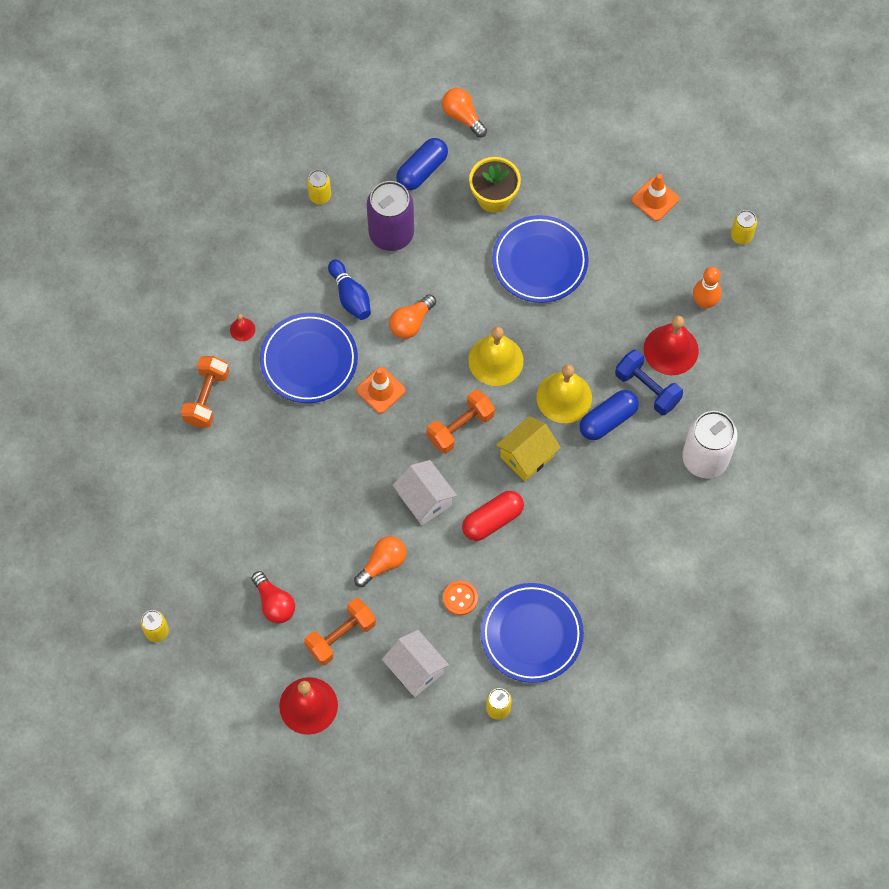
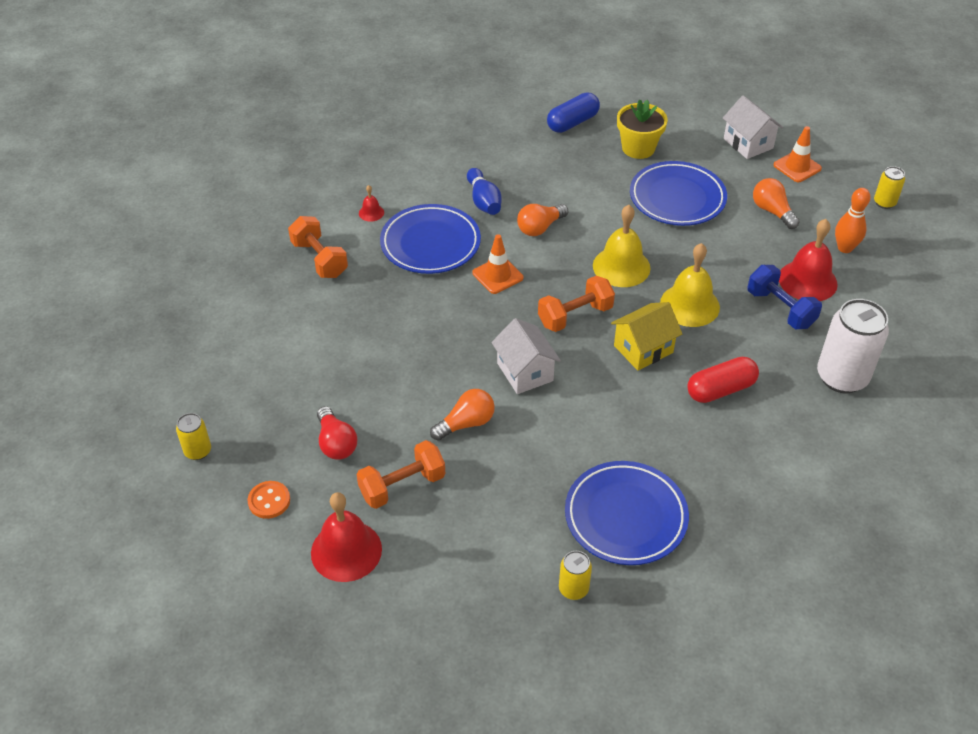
camera: 10 degrees right, 20 degrees down
(206, 398) = (319, 259): orange dumbbell -> orange dumbbell turned 60 degrees counterclockwise
(320, 196) = (472, 129): yellow can -> none
(391, 234) = (534, 162): purple can -> none
(415, 669) = (481, 532): white house -> white house (748, 143)
(460, 598) = (547, 468): orange button -> orange button (269, 501)
(463, 117) = (617, 92): orange light bulb -> orange light bulb (772, 211)
(492, 520) = (597, 400): red capsule -> red capsule (720, 389)
(608, 420) = (735, 330): blue capsule -> none

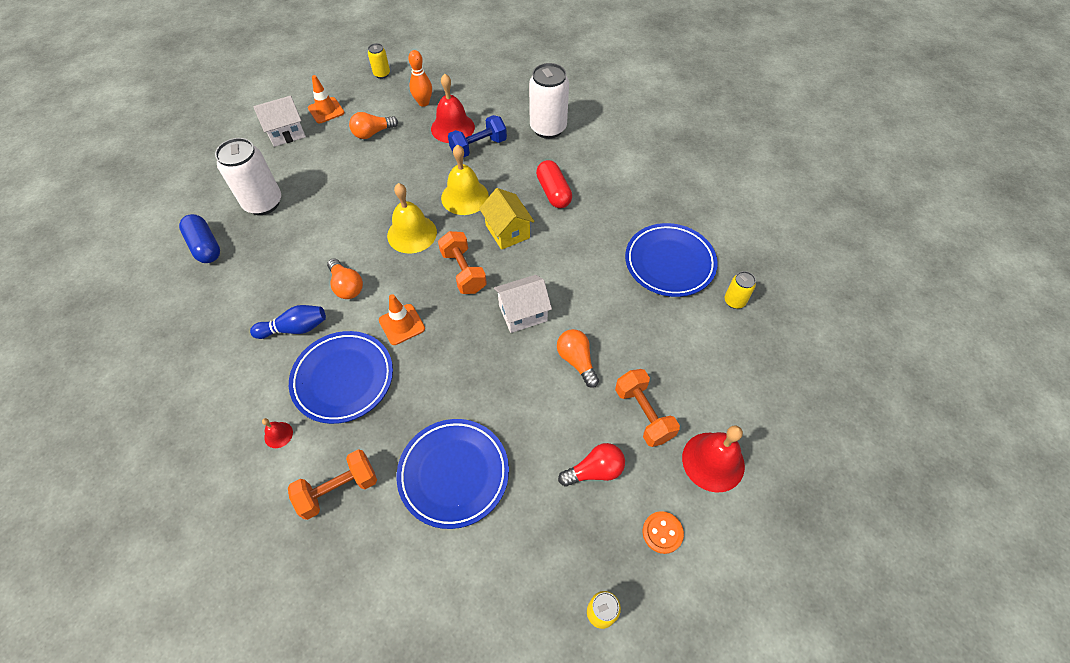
camera: 85 degrees left, 10 degrees up
(638, 148) = (263, 203): yellow flower pot -> white can
(677, 198) = (338, 186): blue plate -> blue plate (454, 474)

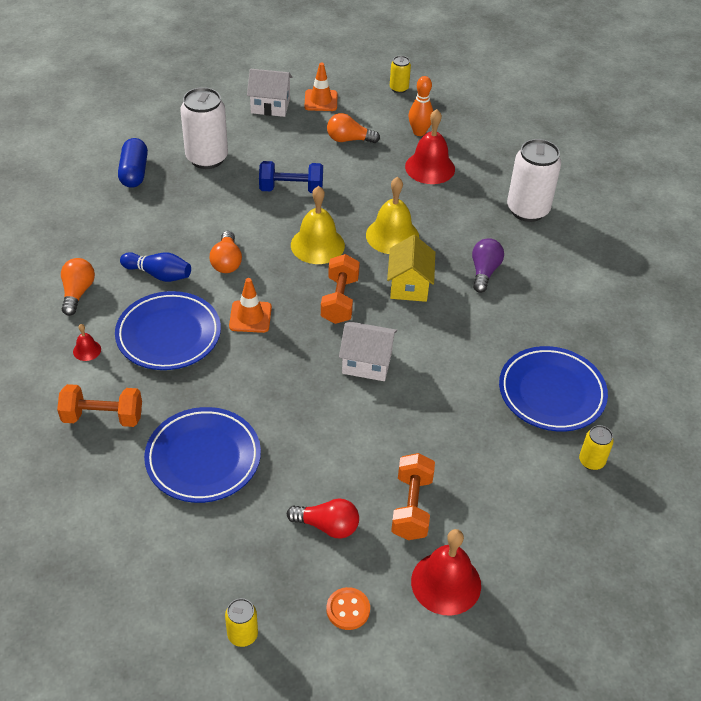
camera: 30 degrees right, 10 degrees down
(478, 147) = (441, 196): blue dumbbell -> blue dumbbell (291, 189)
(553, 192) = (484, 272): red capsule -> purple light bulb
(577, 361) = (385, 429): orange light bulb -> orange light bulb (77, 293)

